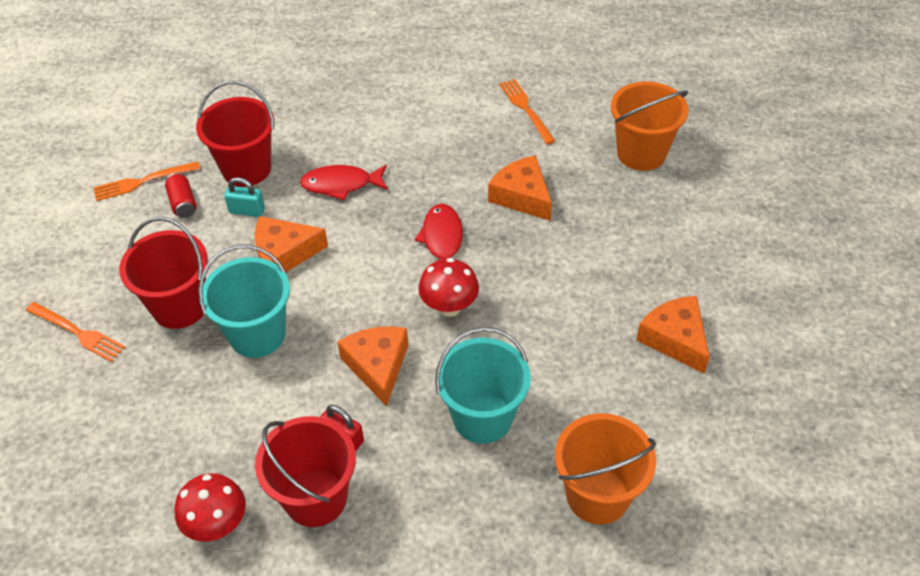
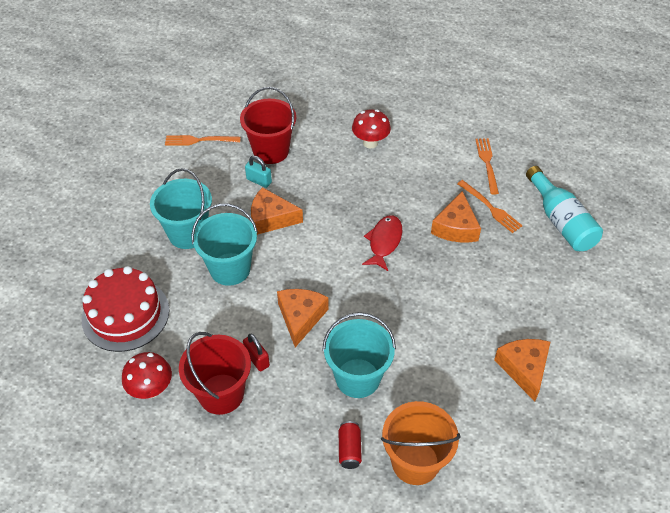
camera: 20 degrees right, 0 degrees up
(78, 333) = (117, 231): orange fork -> orange fork (490, 208)
(138, 439) = (125, 314): none -> red cake
(180, 306) = (188, 233): red bucket -> turquoise bucket
(183, 203) = (219, 163): red can -> red can (349, 449)
(341, 184) = (330, 181): red fish -> none
(449, 307) = (368, 291): red mushroom -> red mushroom (370, 143)
(522, 196) = (456, 227): orange cheese -> orange cheese turned 150 degrees counterclockwise
(641, 153) = (561, 221): orange bucket -> turquoise bottle

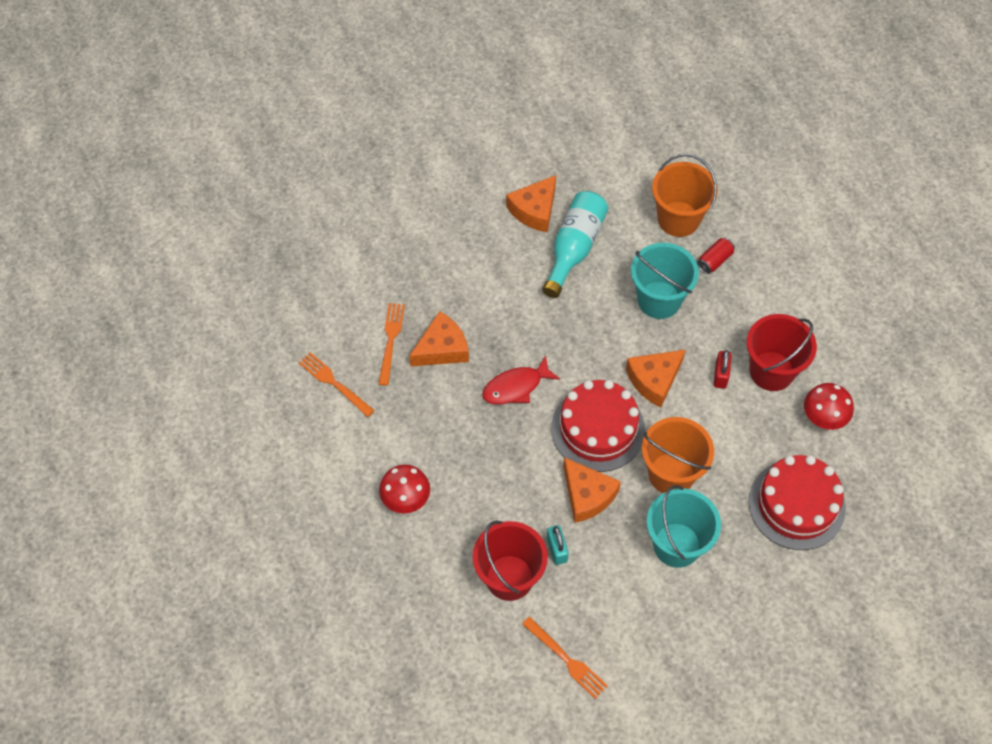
camera: 135 degrees left, 10 degrees up
(230, 269) = (671, 474): turquoise bucket -> orange bucket
(305, 258) = (598, 429): none -> red cake
(487, 163) = (334, 383): orange fork -> orange fork turned 90 degrees clockwise
(561, 221) = (353, 281): turquoise bottle -> turquoise bottle (574, 248)

